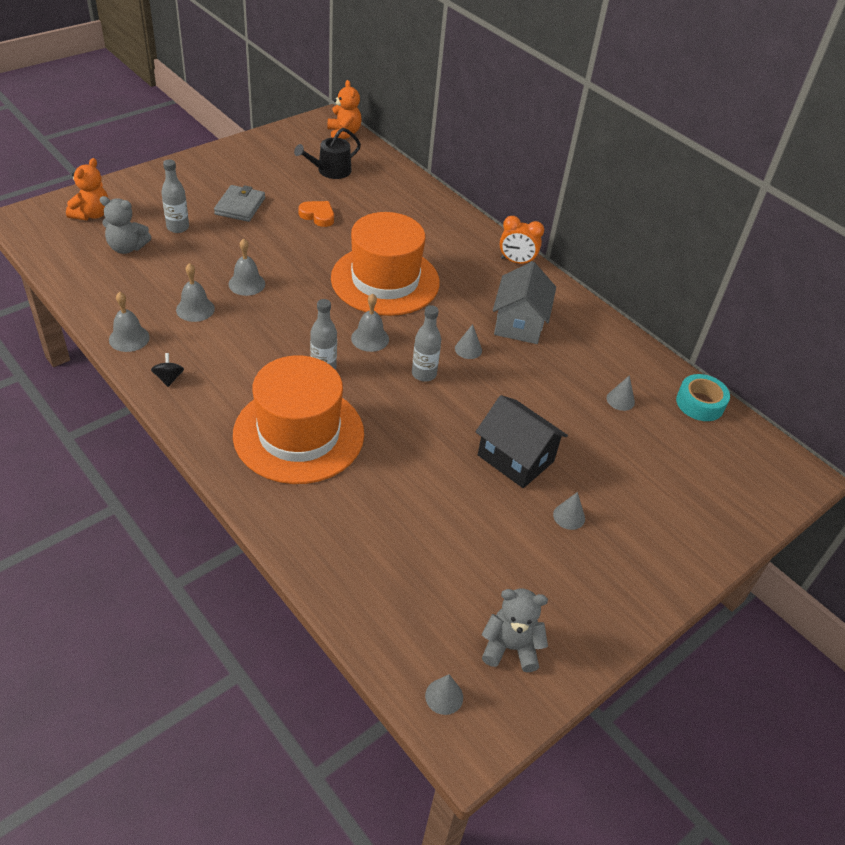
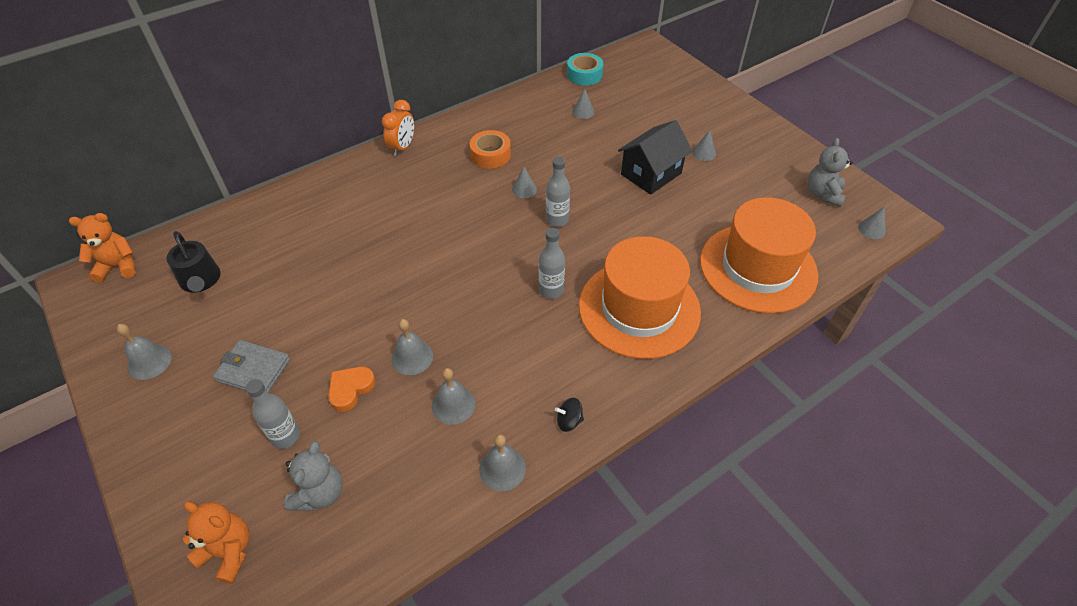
camera: 80 degrees left, 5 degrees up
(318, 216) = (293, 293): orange heart -> orange heart (350, 389)
(370, 338) = (508, 255): grey bell -> grey bell (149, 361)
(385, 280) = (419, 240): orange hat -> orange hat (758, 268)
(519, 323) = (490, 155): grey house -> orange tape

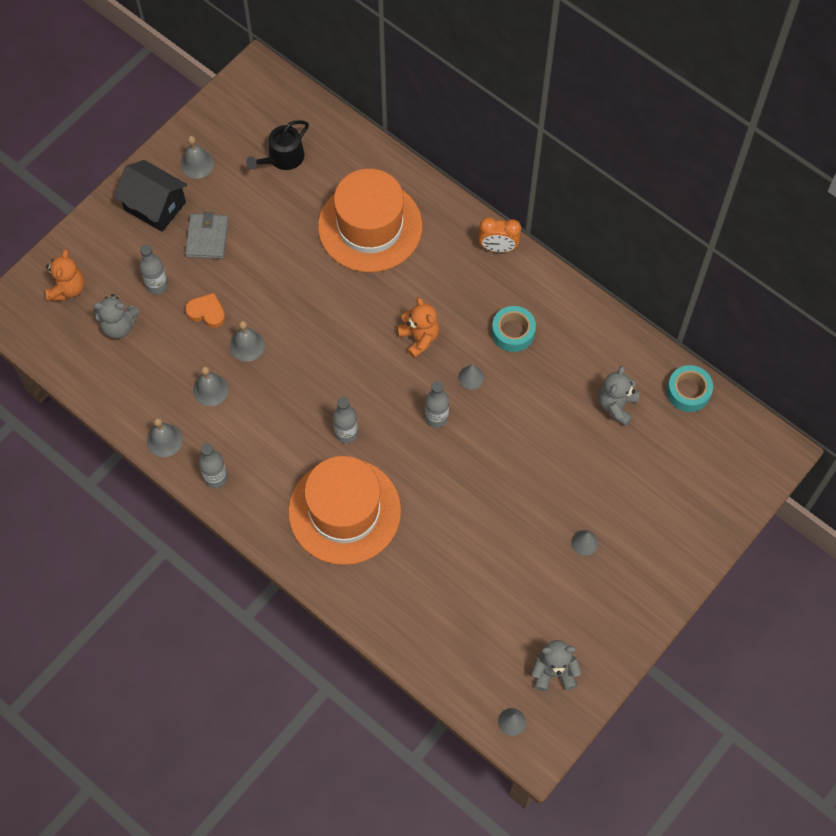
camera: 75 degrees right, 15 degrees up
(118, 266) = (281, 90): orange teddy bear -> orange teddy bear (419, 338)
(490, 155) = (513, 332): orange tape -> turquoise tape
(569, 421) = (216, 478): black spinning top -> grey bottle
(583, 111) = (616, 405): grey cone -> grey teddy bear
(651, 174) = (532, 493): black house -> black house (155, 206)
(758, 268) = (424, 611): orange hat -> orange hat (370, 226)

